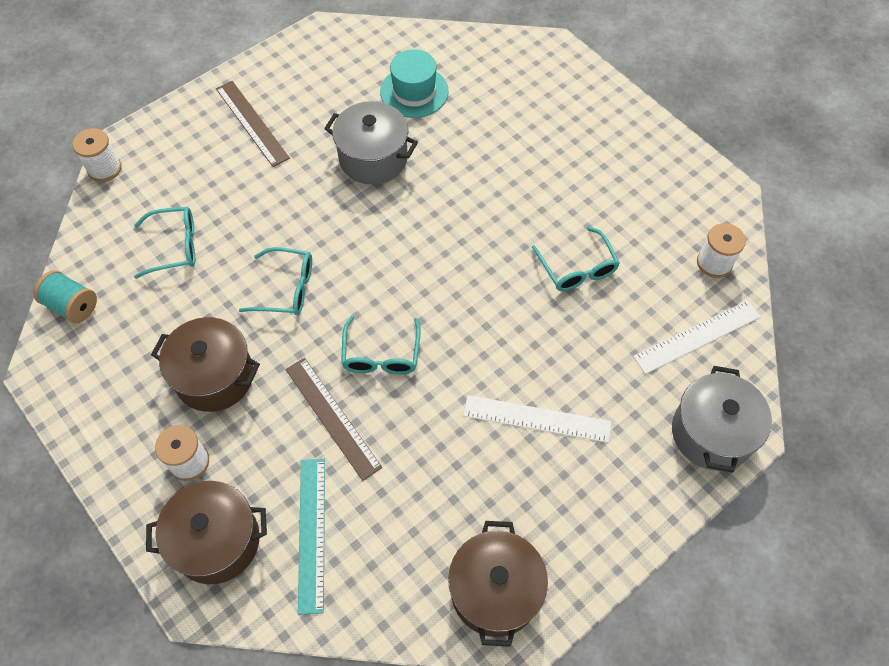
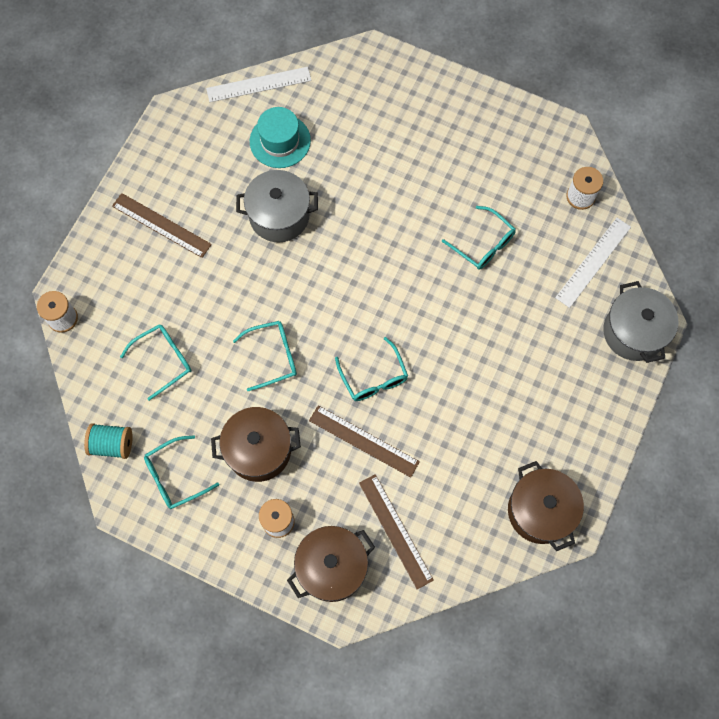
camera: 25 degrees left, 10 degrees up
(112, 365) = (175, 477): none -> turquoise glasses
(311, 533) = (395, 531): turquoise ruler -> brown ruler
(537, 418) = (509, 376): white ruler -> white ruler (259, 84)

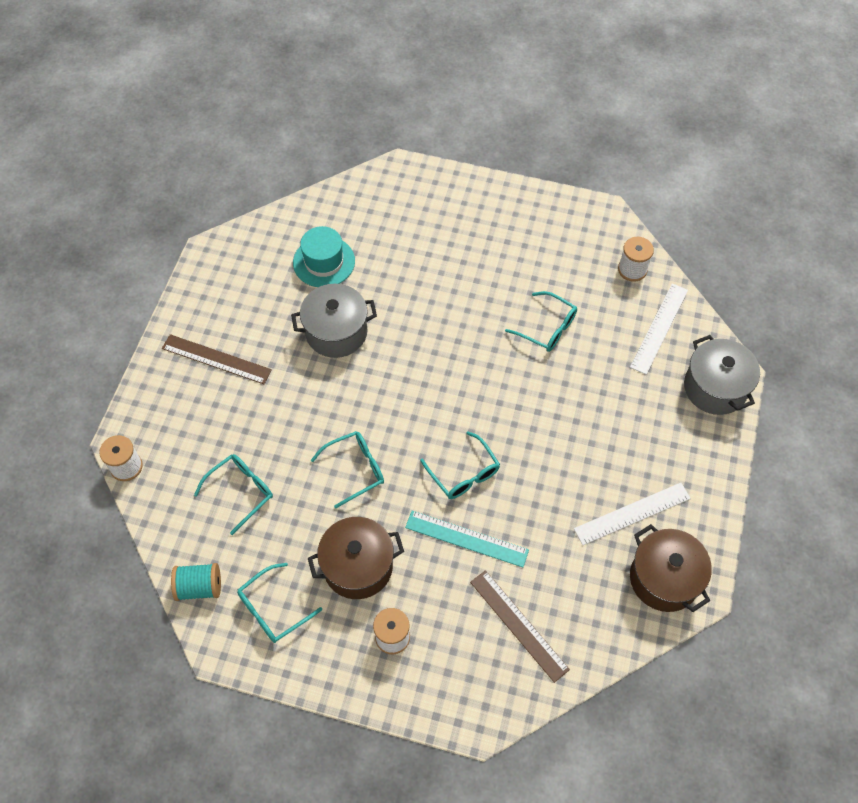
camera: 10 degrees left, 10 degrees down
(259, 84) = (293, 213): white ruler -> white ruler (632, 513)
(332, 567) = (459, 675): brown pot -> none
(363, 441) = (466, 539): brown ruler -> turquoise ruler

